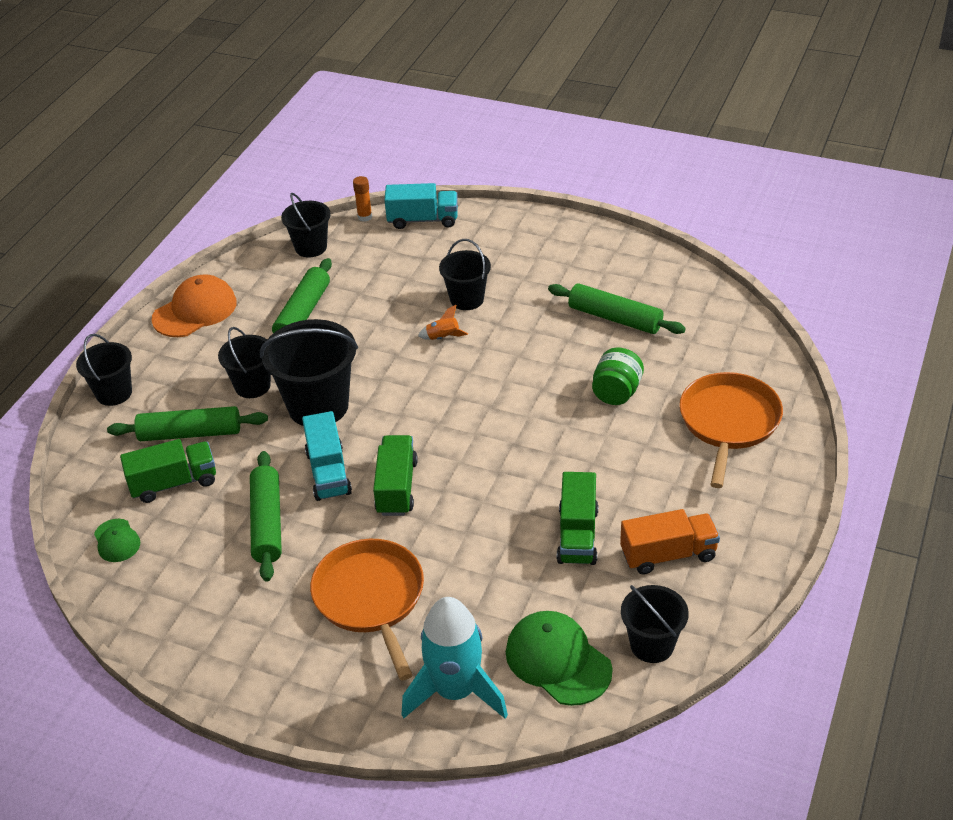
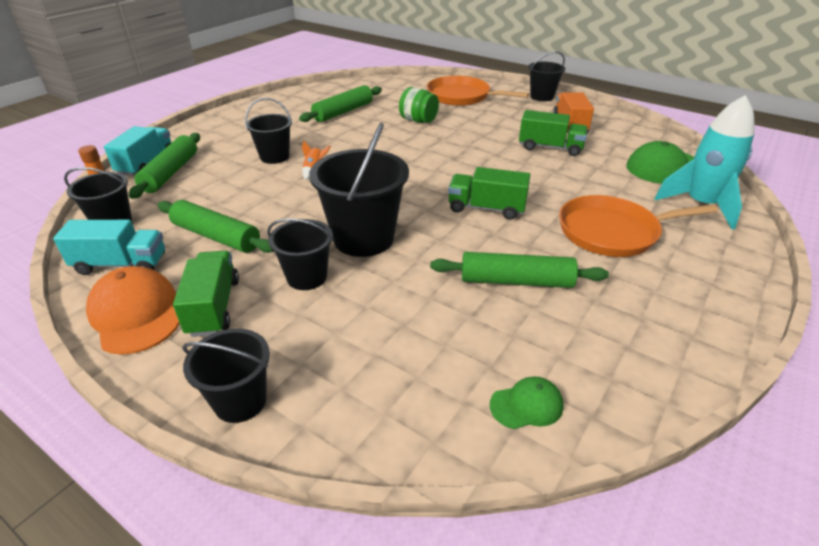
camera: 80 degrees left, 5 degrees down
(174, 483) = (439, 347): green truck -> green truck (214, 307)
(190, 433) = (359, 329): green rolling pin -> green rolling pin (170, 173)
(328, 472) = (457, 240): turquoise truck -> turquoise truck (121, 264)
(652, 645) = (644, 138): black bucket -> black bucket (542, 97)

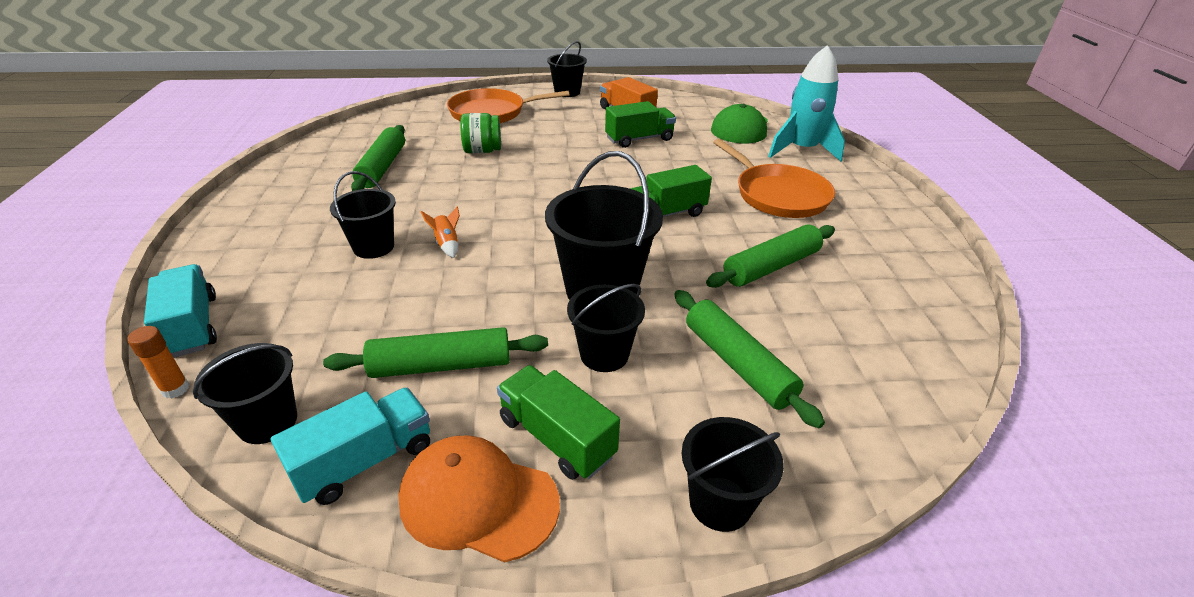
camera: 40 degrees left, 0 degrees up
(170, 173) = (253, 322): green rolling pin -> green rolling pin (737, 364)
(526, 405) = (905, 357): green cap -> none
(612, 232) = (778, 195): orange pan -> orange pan turned 75 degrees counterclockwise

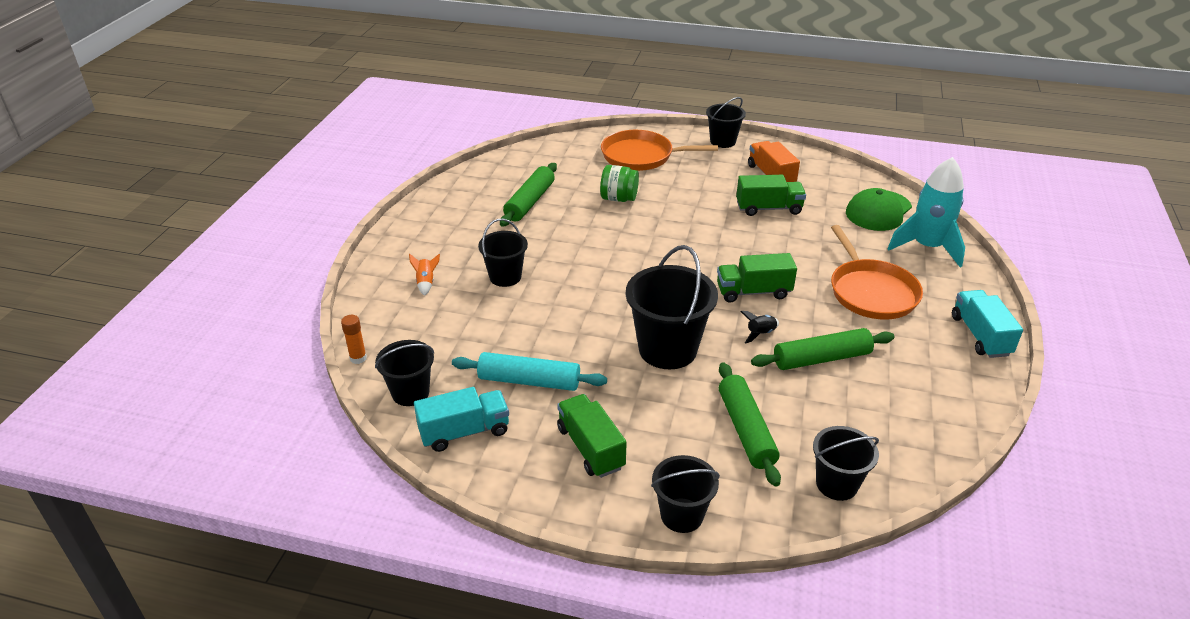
camera: 20 degrees right, 0 degrees up
(192, 326) = (372, 316): turquoise truck -> turquoise truck (980, 335)
(441, 365) = (529, 381): green rolling pin -> turquoise rolling pin
(447, 244) = (561, 285): orange rocket -> orange rocket (426, 283)
(478, 500) = (527, 473): orange cap -> none
(604, 354) = (647, 400): black bucket -> black bucket (836, 484)
(694, 254) = (760, 333): none -> black rocket

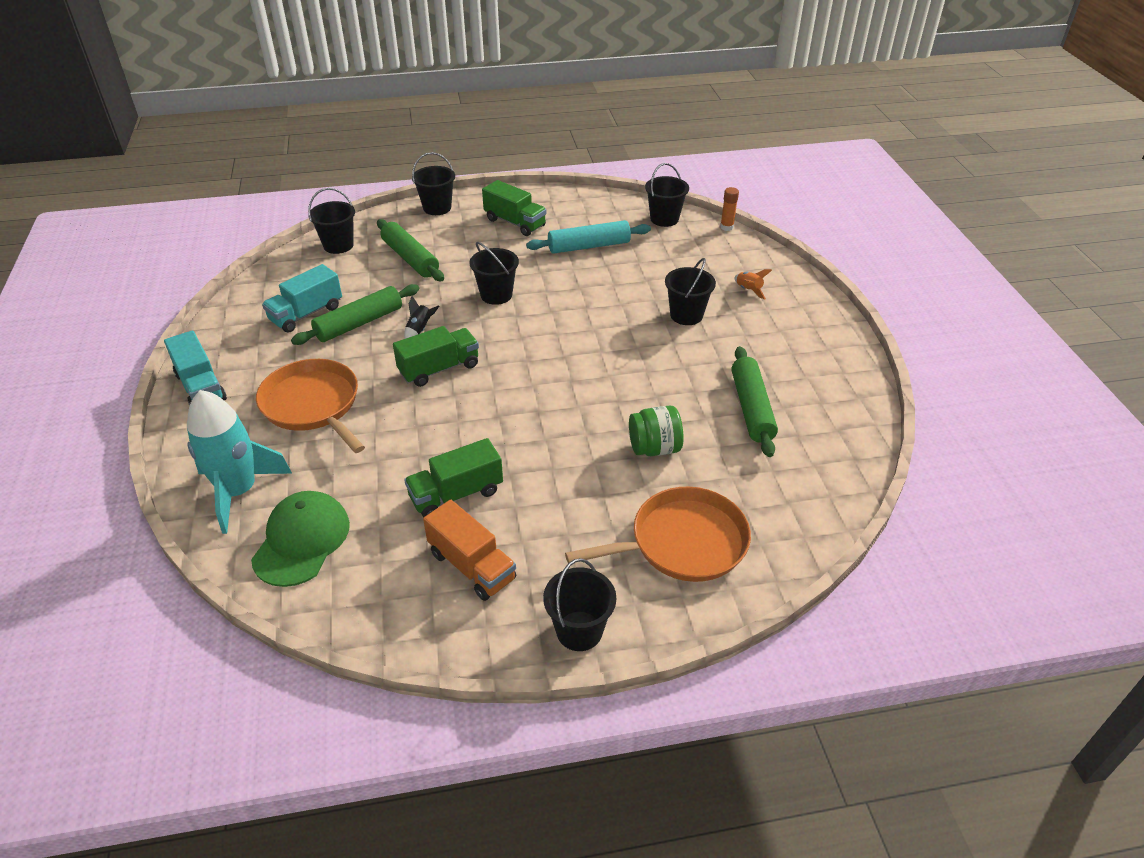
camera: 155 degrees right, 5 degrees up
(464, 432) = (605, 210): turquoise truck -> turquoise truck (306, 314)
(667, 349) = (496, 295): black bucket -> black bucket, size x0.60

